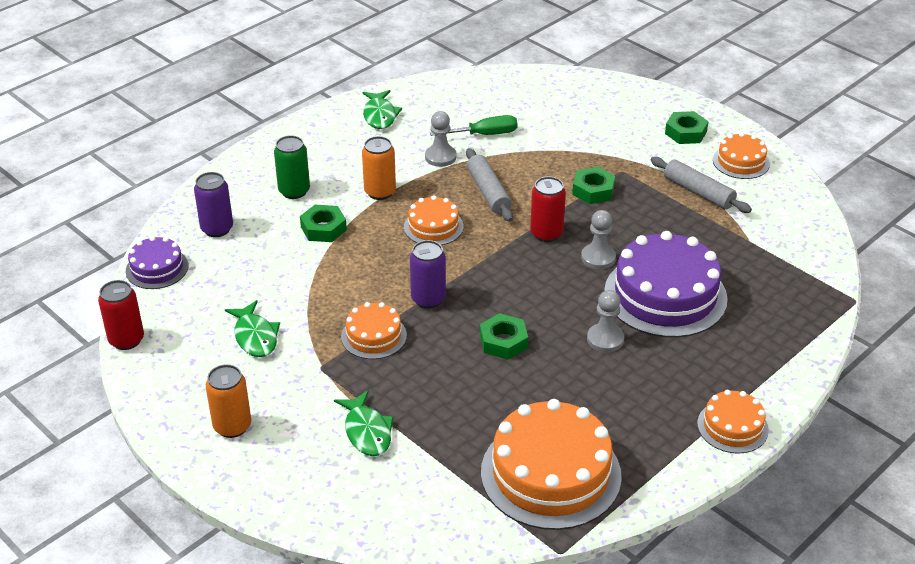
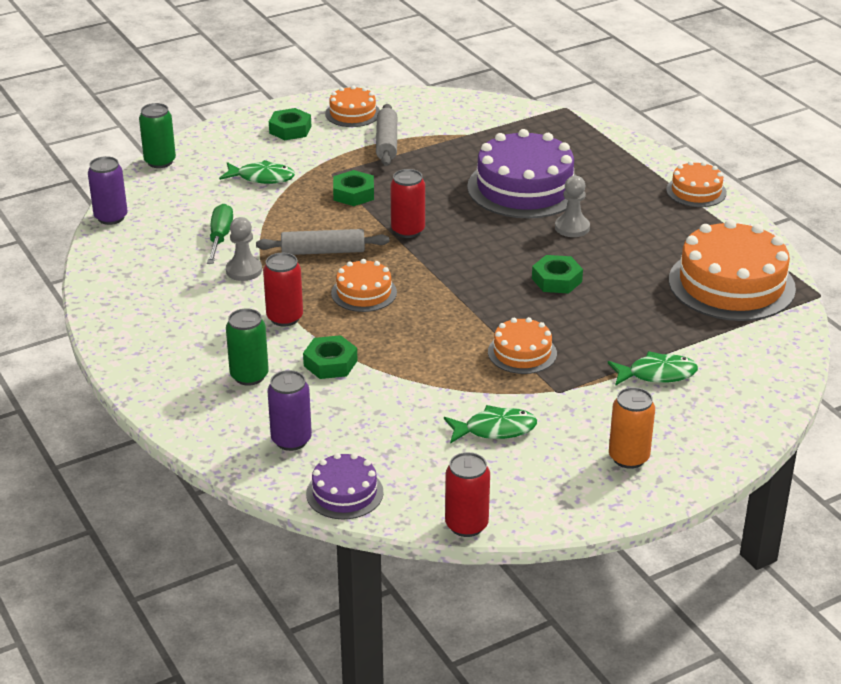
camera: 75 degrees left, 5 degrees down
(380, 115) = (136, 298): green fish -> green fish (262, 178)
(380, 192) = (285, 318): orange can -> red can
(428, 299) = (478, 312): purple can -> purple can (111, 217)
(587, 78) = (160, 162): none -> green can
(598, 258) = (457, 210): grey pawn -> none
(698, 192) = (387, 143): grey rolling pin -> grey rolling pin turned 60 degrees counterclockwise

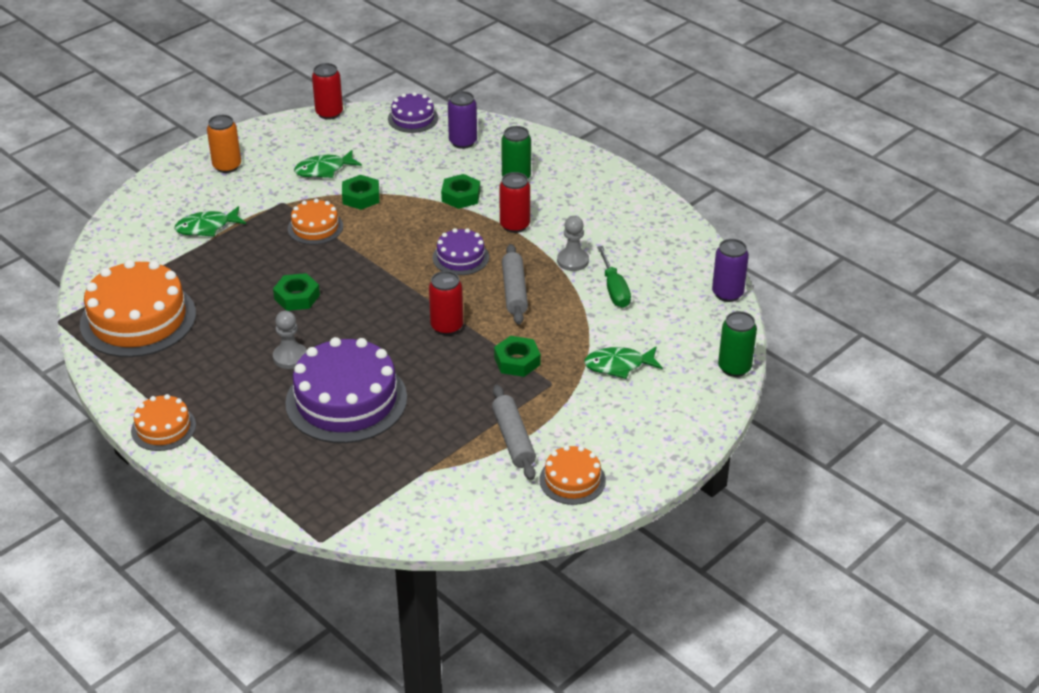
camera: 165 degrees right, 5 degrees up
(290, 129) = (629, 439): green nut -> green nut (361, 197)
(323, 251) = (514, 291): grey rolling pin -> grey rolling pin turned 75 degrees counterclockwise
(364, 293) = (460, 257): orange cake -> purple cake

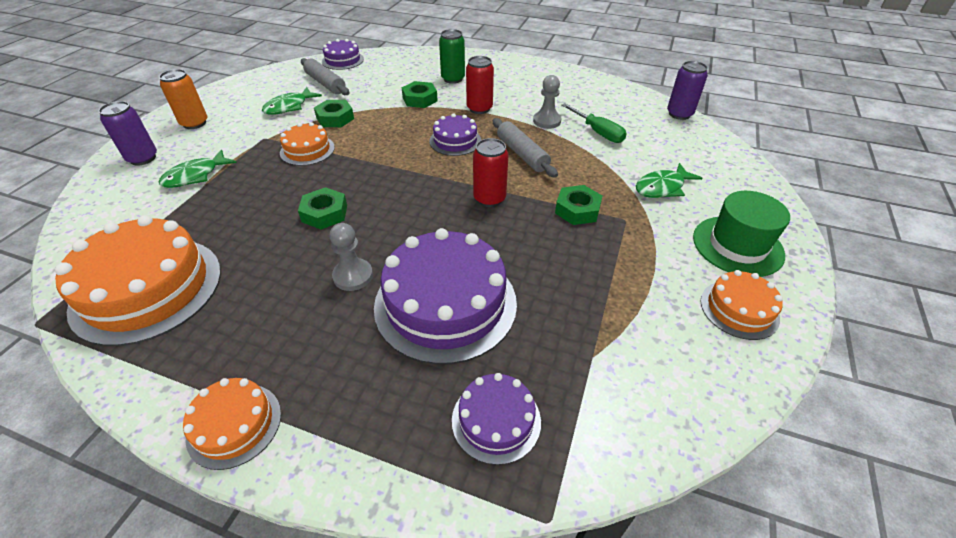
camera: 25 degrees left, 5 degrees up
(327, 483) = (496, 420): none -> purple cake
(329, 113) = (270, 70): red can -> none
(463, 142) = (393, 66): purple can -> purple can (143, 158)
(513, 439) = (644, 286): grey rolling pin -> grey rolling pin (325, 83)
(629, 436) = (737, 246): none -> green hat
(734, 368) = (746, 163): green can -> none

